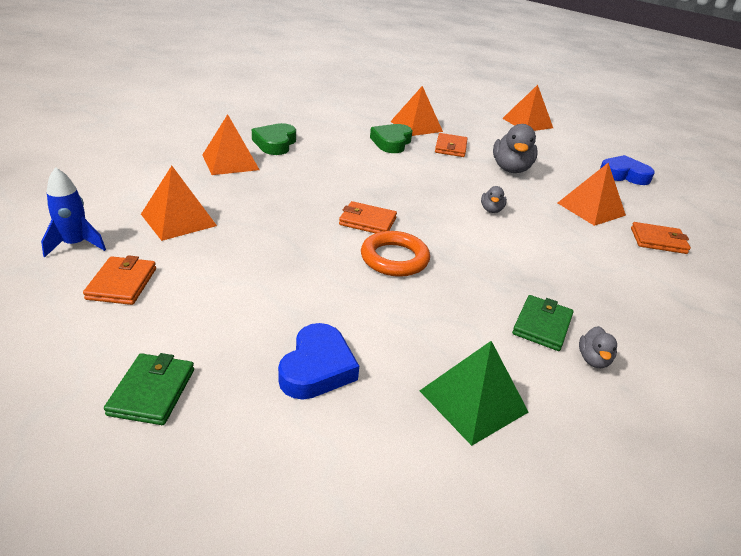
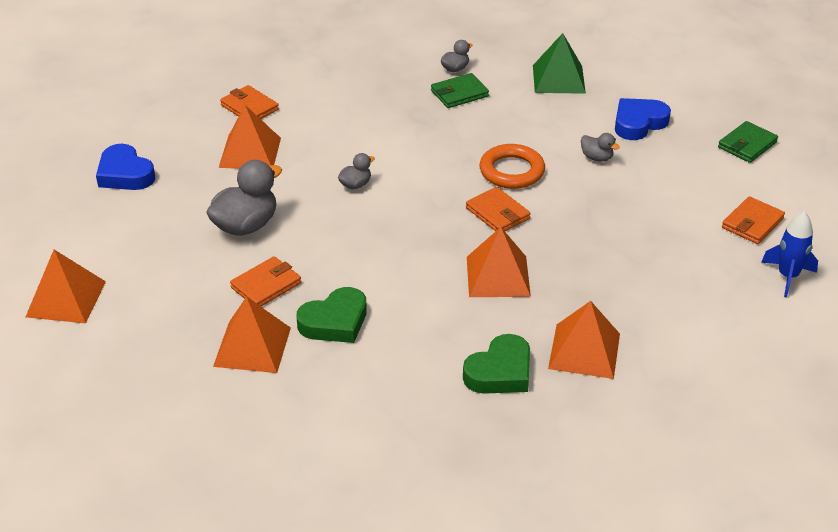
camera: 140 degrees left, 5 degrees up
(178, 220) = (684, 276): orange pyramid -> orange pyramid (498, 276)
(329, 300) = (597, 158): none -> grey duck

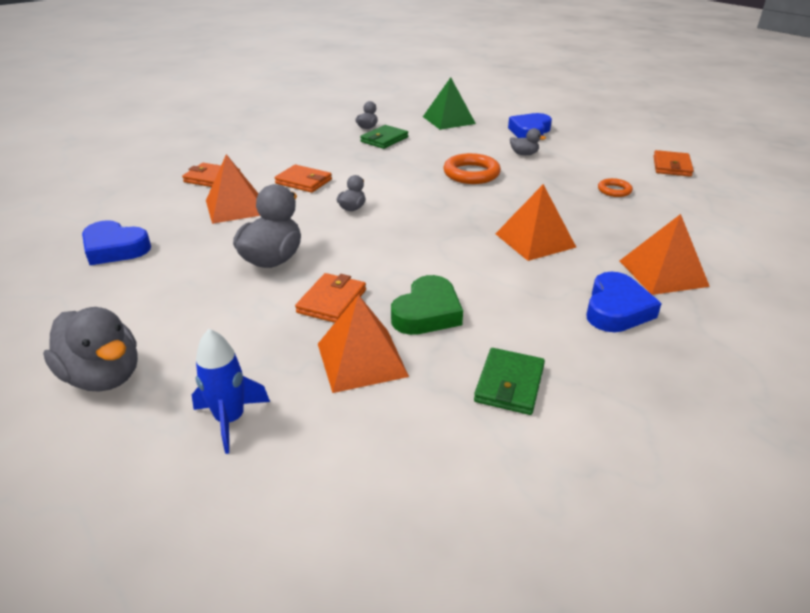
camera: 25 degrees left, 5 degrees down
(66, 299) = (104, 376): orange pyramid -> grey duck
(497, 213) = (489, 200): orange wallet -> orange wallet (303, 181)
(500, 372) = (616, 309): green heart -> blue heart
(645, 238) = (614, 190): none -> orange ring
(747, 145) = (613, 129): green wallet -> green wallet (509, 384)
(787, 276) = (734, 189): blue rocket -> blue rocket (230, 420)

